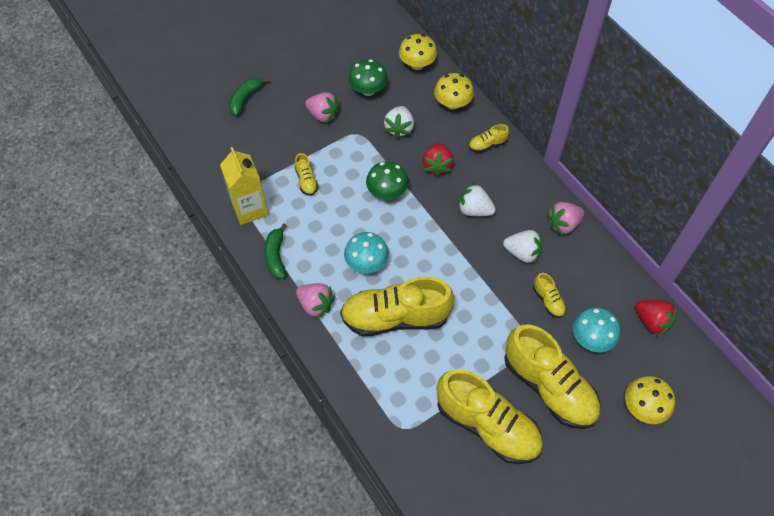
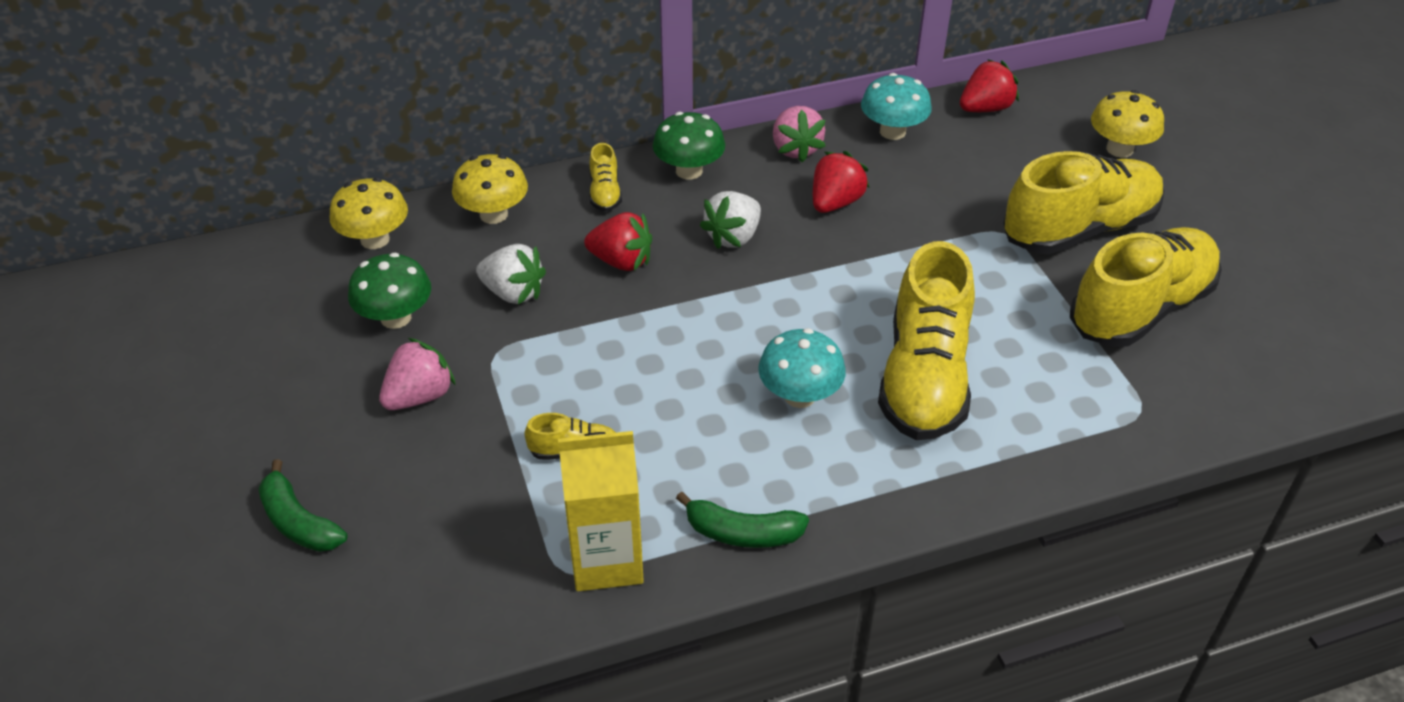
camera: 75 degrees left, 15 degrees down
(315, 305) = (873, 487): pink strawberry -> none
(387, 192) = (651, 337): green mushroom -> green mushroom (689, 171)
(522, 253) = (835, 202): white strawberry -> red strawberry
(548, 300) = (929, 196): yellow shoe -> none
(591, 339) = (1004, 169): turquoise mushroom -> turquoise mushroom (892, 132)

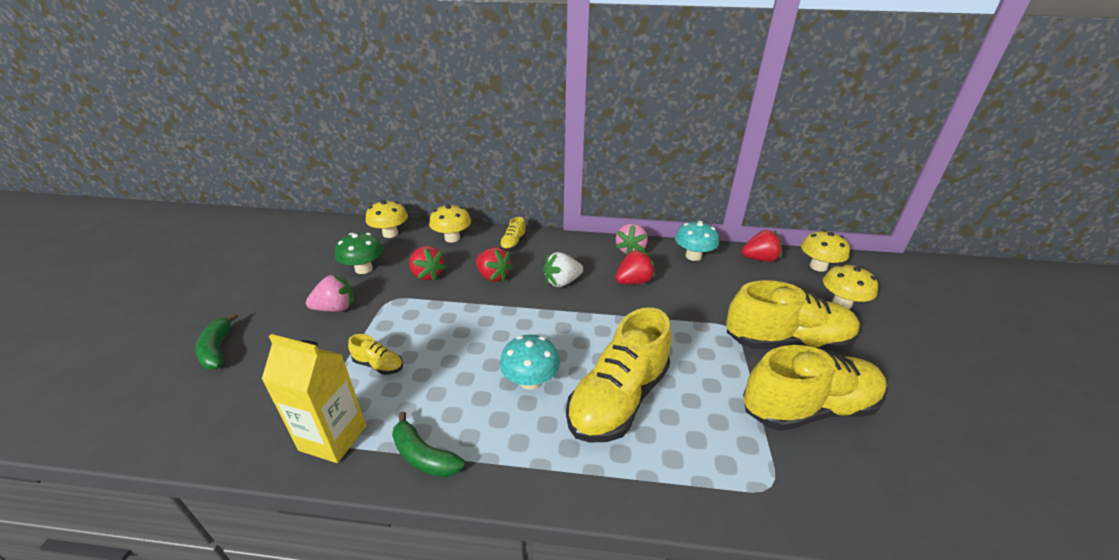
camera: 25 degrees right, 10 degrees down
(513, 293) = (427, 275): white strawberry -> red strawberry
(689, 171) = (564, 245): green mushroom -> none
(1067, 97) = (818, 266): none -> yellow mushroom

